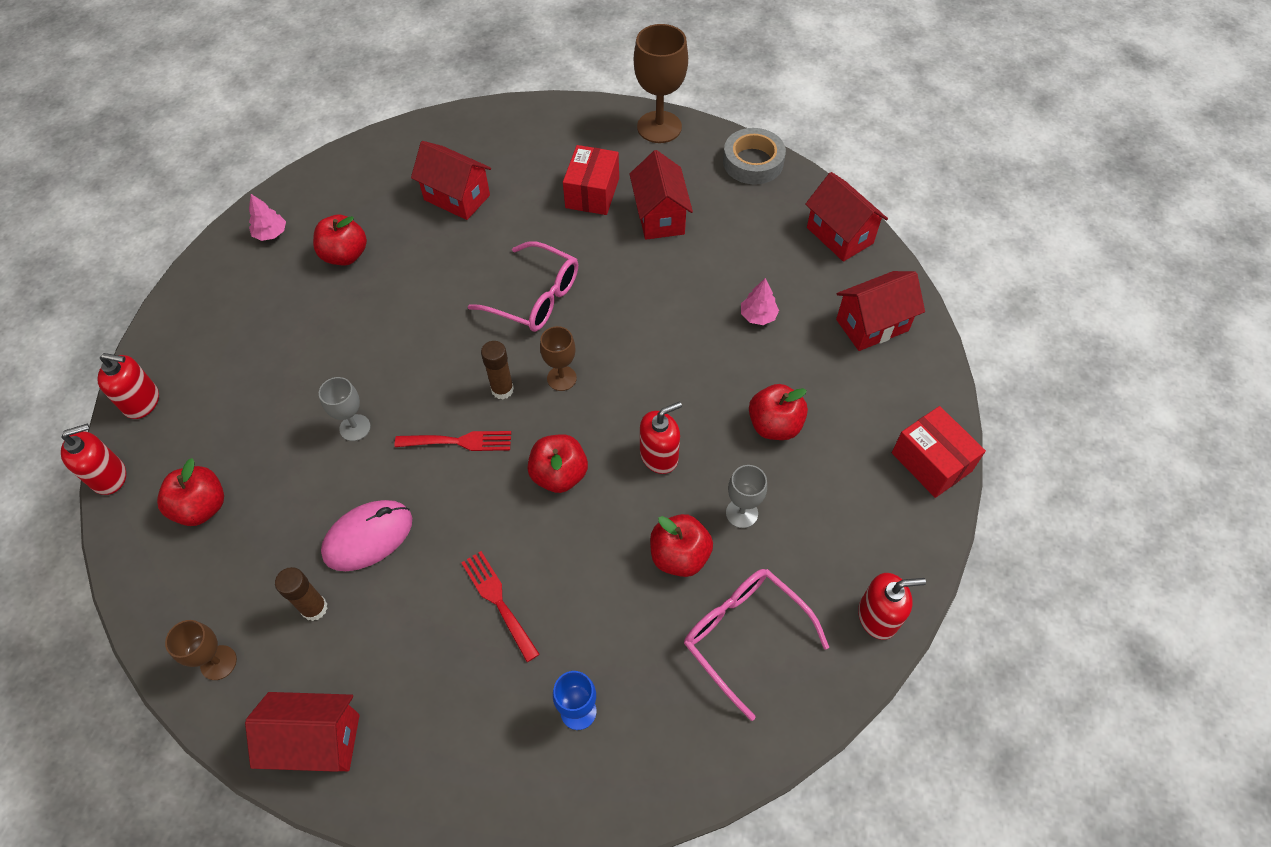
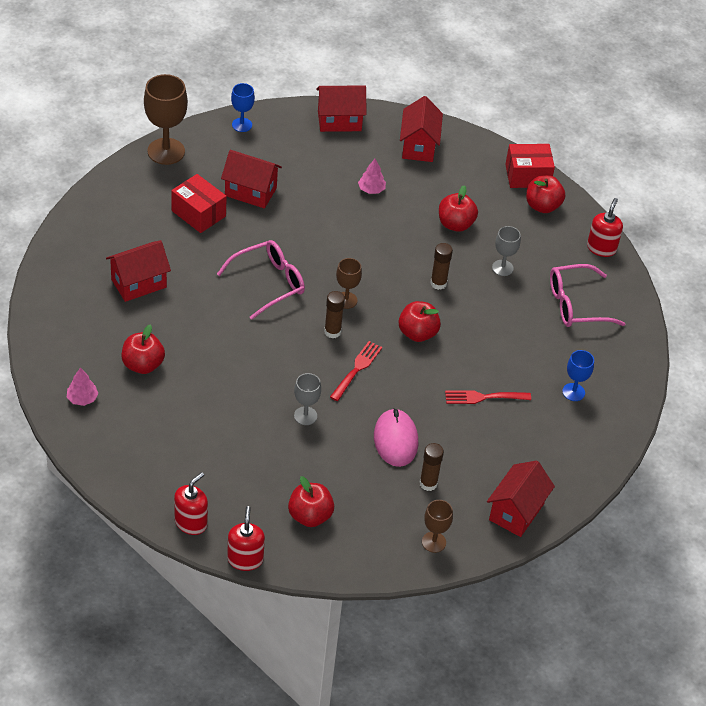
camera: 65 degrees left, 10 degrees down
(659, 456) = (438, 283): red soap dispenser -> brown glue stick
(679, 556) = (510, 307): red apple -> red apple (542, 206)
(753, 162) = (242, 125): grey tape -> blue goblet

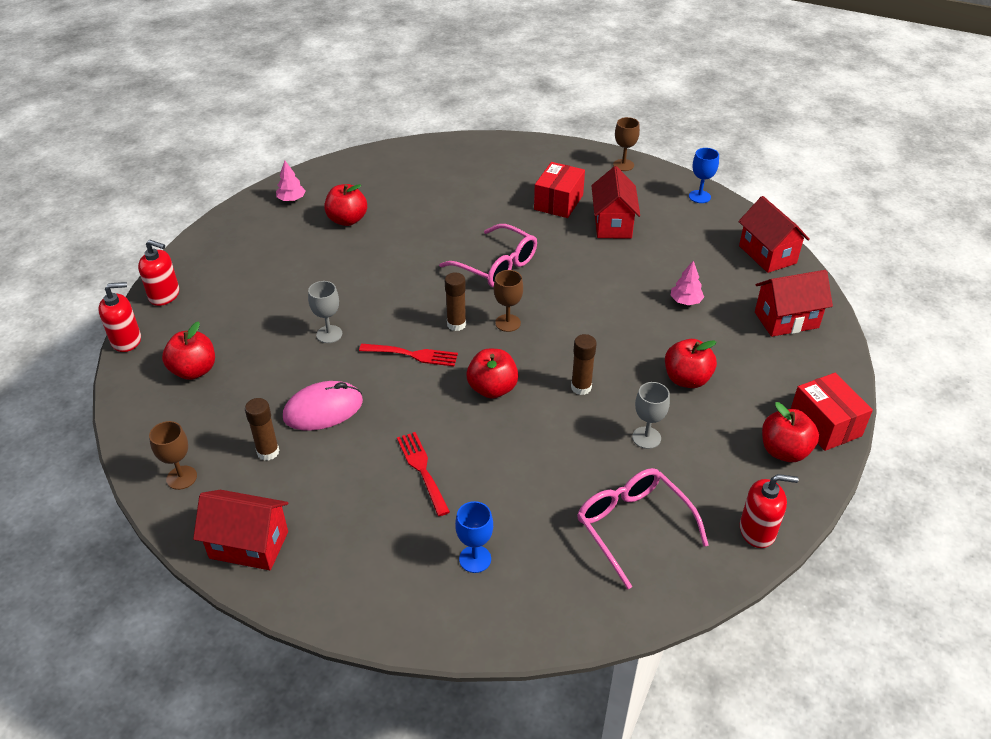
camera: 75 degrees right, 5 degrees down
(139, 283) = (446, 193): red house -> none
(166, 151) = (623, 165): brown goblet -> brown goblet, size x0.55

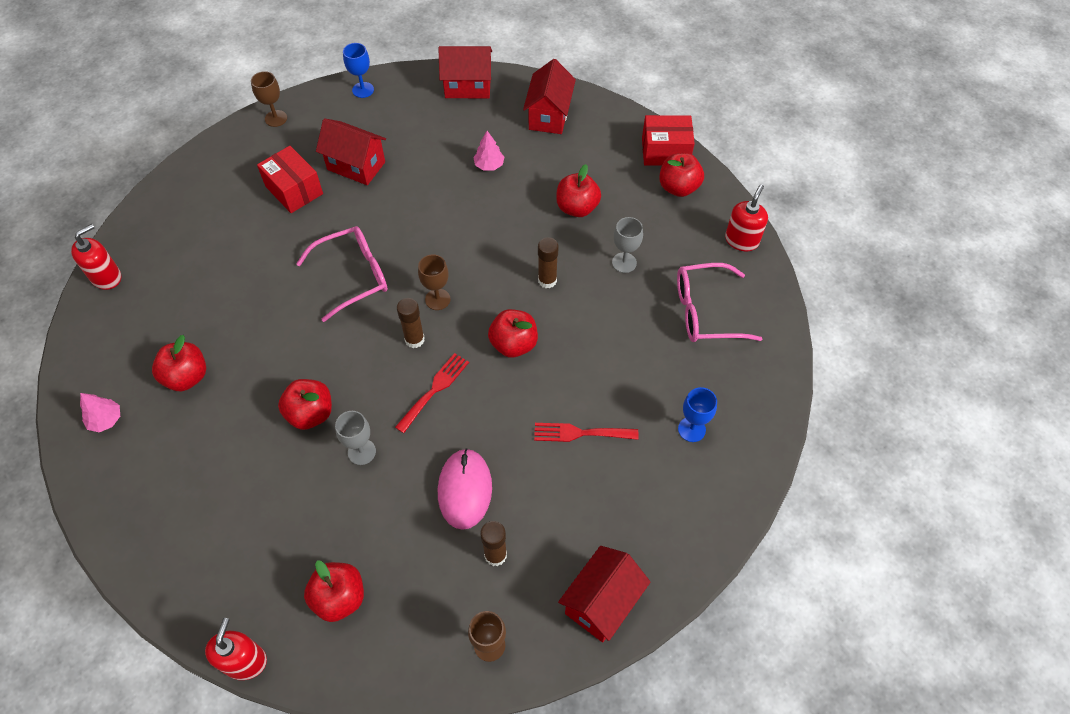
camera: 65 degrees left, 15 degrees up
(164, 295) = (190, 602): red soap dispenser -> red soap dispenser (106, 277)
(349, 293) = (310, 414): none -> red apple

